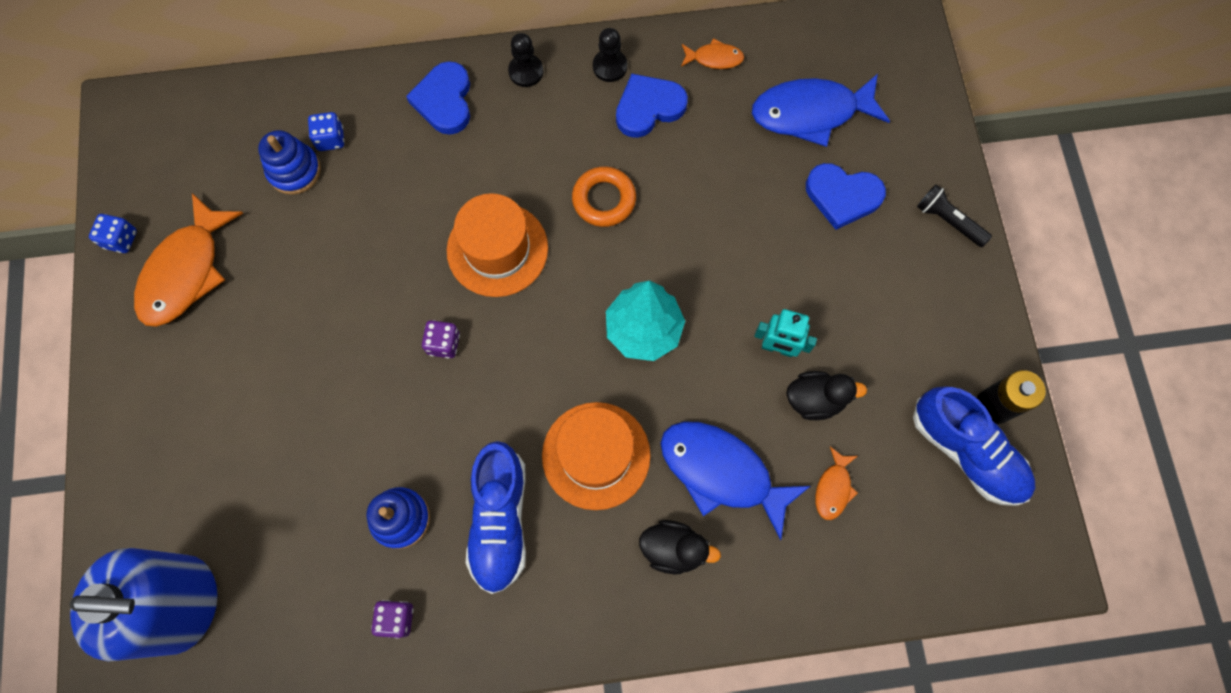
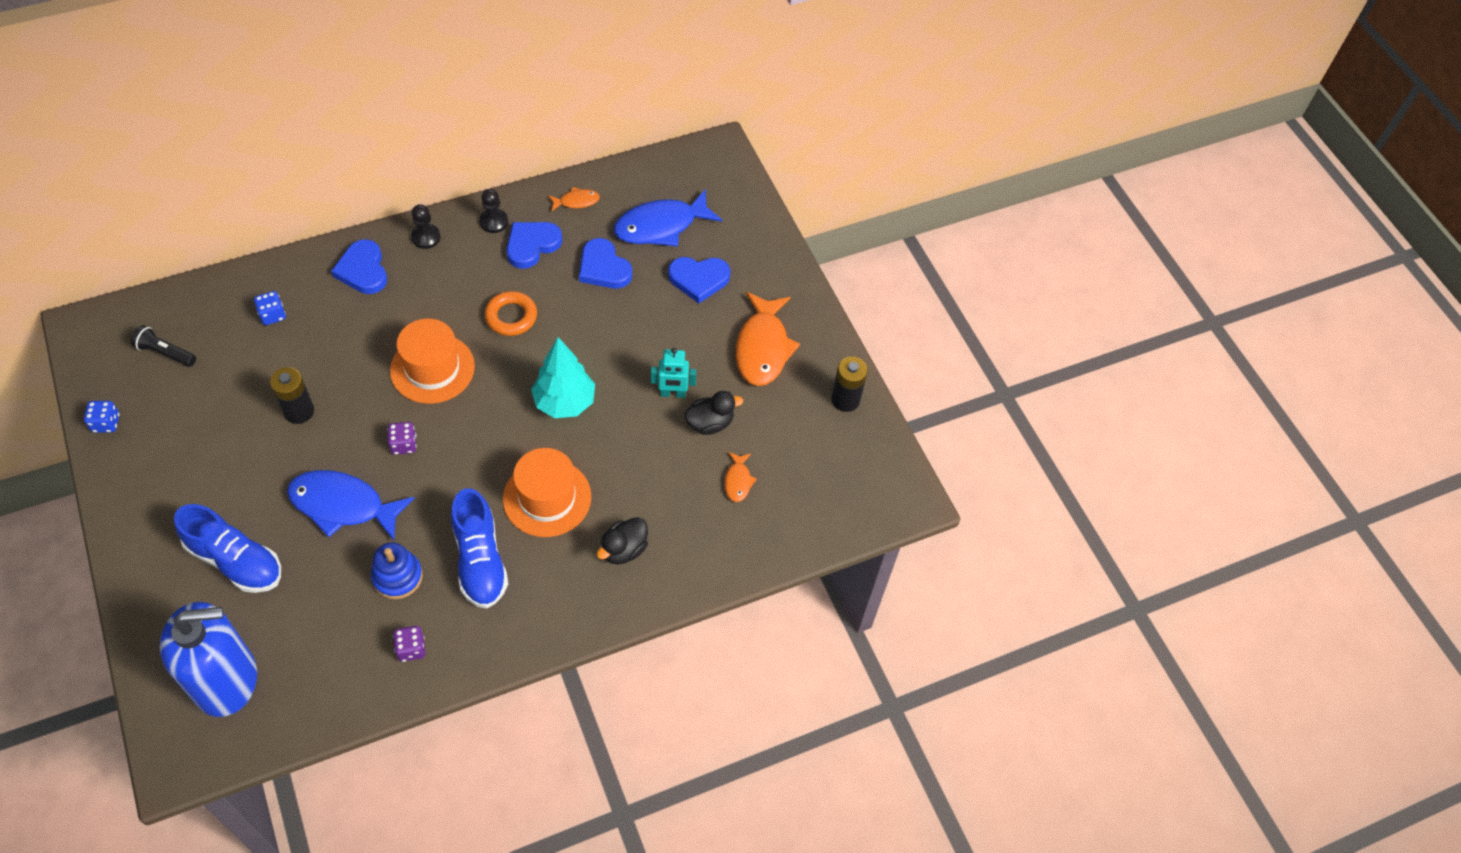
camera: 20 degrees left, 15 degrees down
(186, 272) = (170, 436): orange fish -> orange fish (763, 348)
(294, 171) = (247, 344): blue stacking toy -> none
(334, 272) = (299, 411): none -> black battery
(673, 549) = (624, 549): black duck -> black duck turned 135 degrees clockwise
(721, 472) = (649, 488): blue fish -> blue fish (343, 505)
(728, 156) = (603, 268): none -> blue heart
(948, 221) = (783, 281): black flashlight -> black flashlight (165, 353)
(966, 451) = (832, 435): blue shoe -> blue shoe (235, 560)

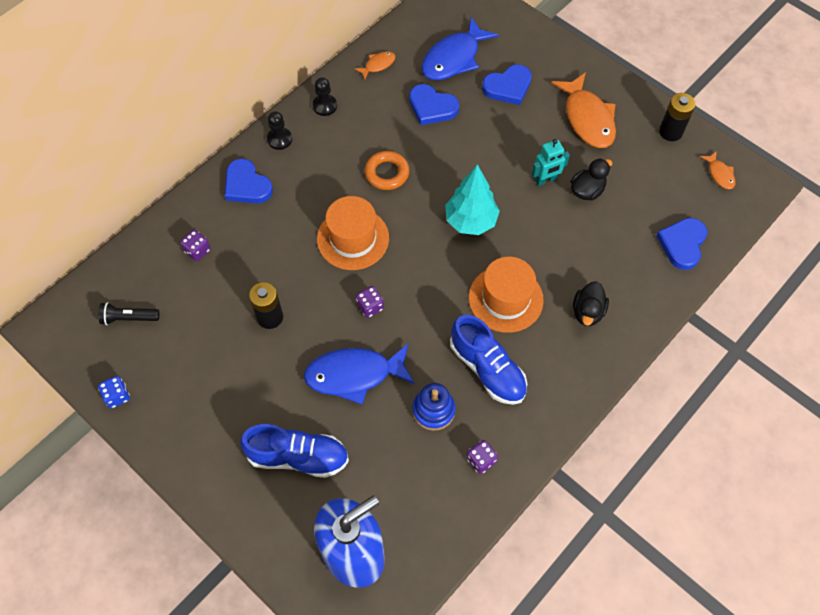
camera: 20 degrees left, 5 degrees up
(272, 315) = (197, 251): blue dice -> purple dice
(532, 245) = (366, 112): blue heart -> blue heart (682, 244)
(738, 481) = (635, 224): orange fish -> orange fish (720, 174)

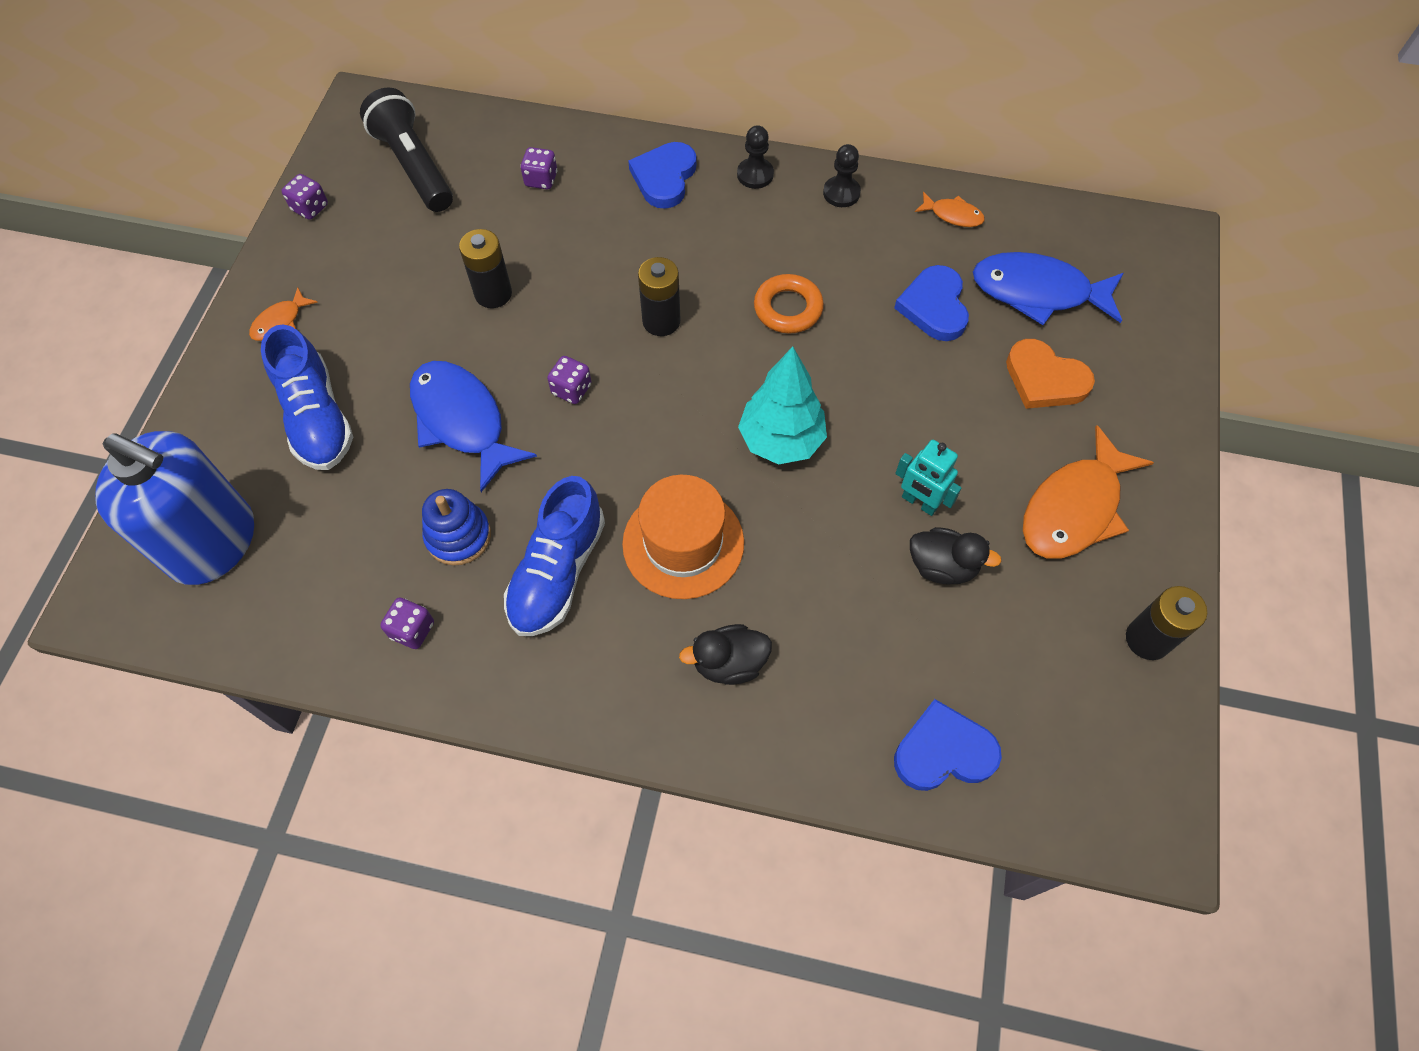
camera: 60 degrees right, 0 degrees up
(117, 396) = (310, 208): blue dice -> purple dice
(129, 318) = (414, 166): black flashlight -> black flashlight, size x1.78
(353, 238) = (661, 321): orange hat -> black battery
(508, 87) = (1044, 379): blue heart -> orange heart
(720, 174) = (1124, 754): orange fish -> orange fish (280, 322)

